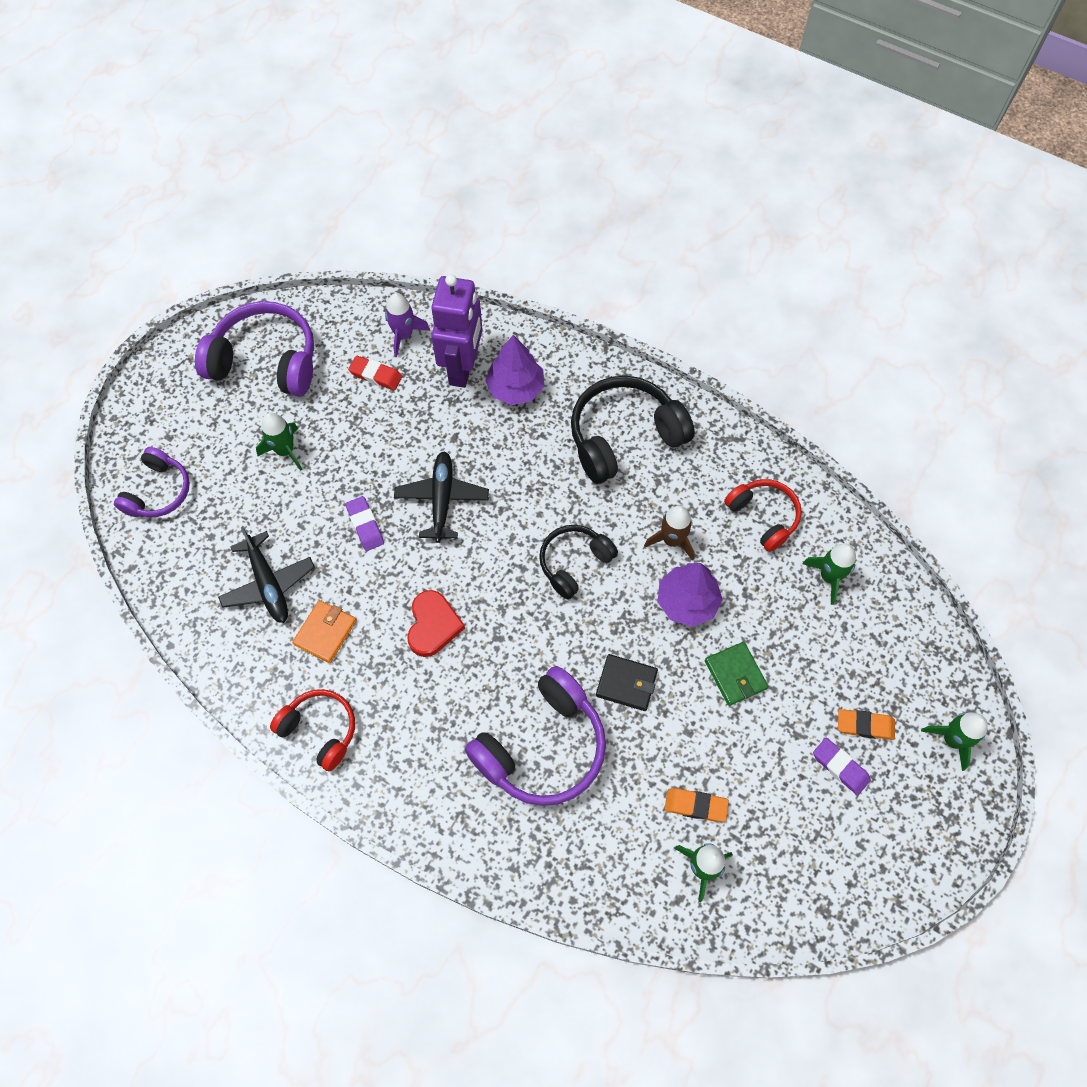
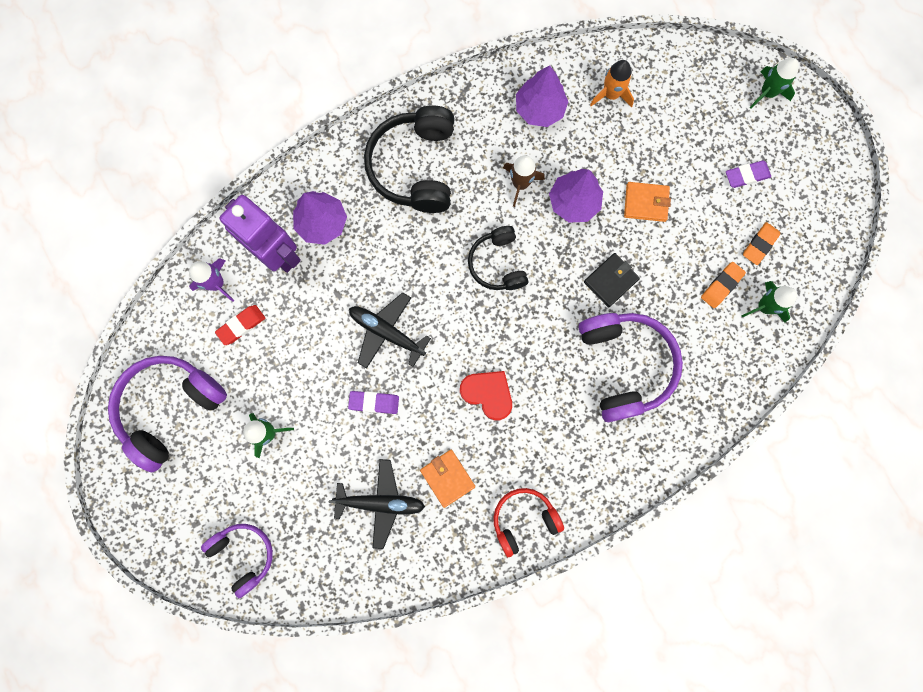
camera: 60 degrees left, 15 degrees up
(735, 675) = (646, 203): green wallet -> orange wallet
(763, 517) = (539, 109): red headphones -> purple tree
(829, 577) = (611, 95): green rocket -> orange rocket
(865, 725) = (728, 141): orange eraser -> orange eraser (759, 244)

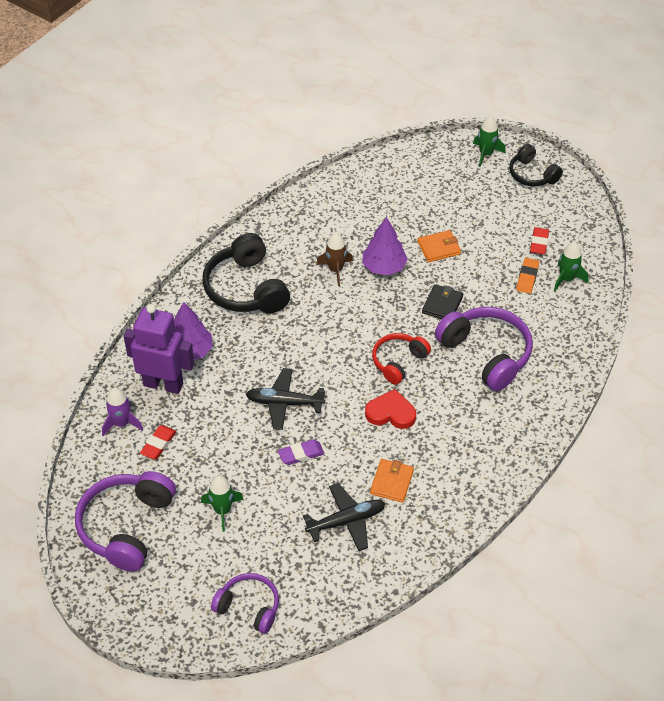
camera: 25 degrees left, 30 degrees down
(447, 478) = (391, 482): orange wallet -> orange wallet turned 75 degrees clockwise
(497, 264) = (348, 326): black headphones -> black headphones (532, 174)
(524, 520) = (470, 486): red headphones -> red headphones (398, 362)
(539, 109) = (323, 220): purple tree -> none
(611, 95) = (372, 193): orange rocket -> none
(746, 175) = (502, 206): purple eraser -> none
(759, 244) = (539, 243): orange eraser -> red eraser

